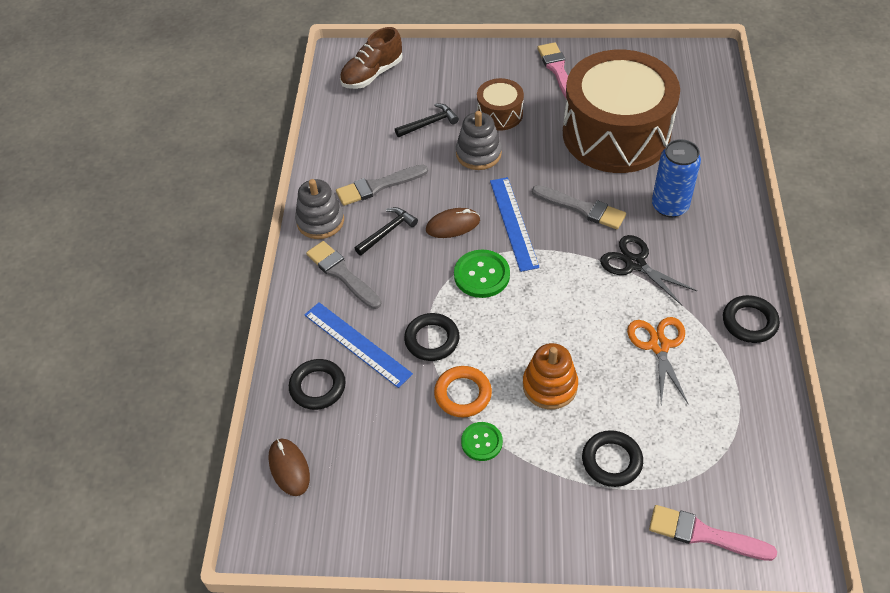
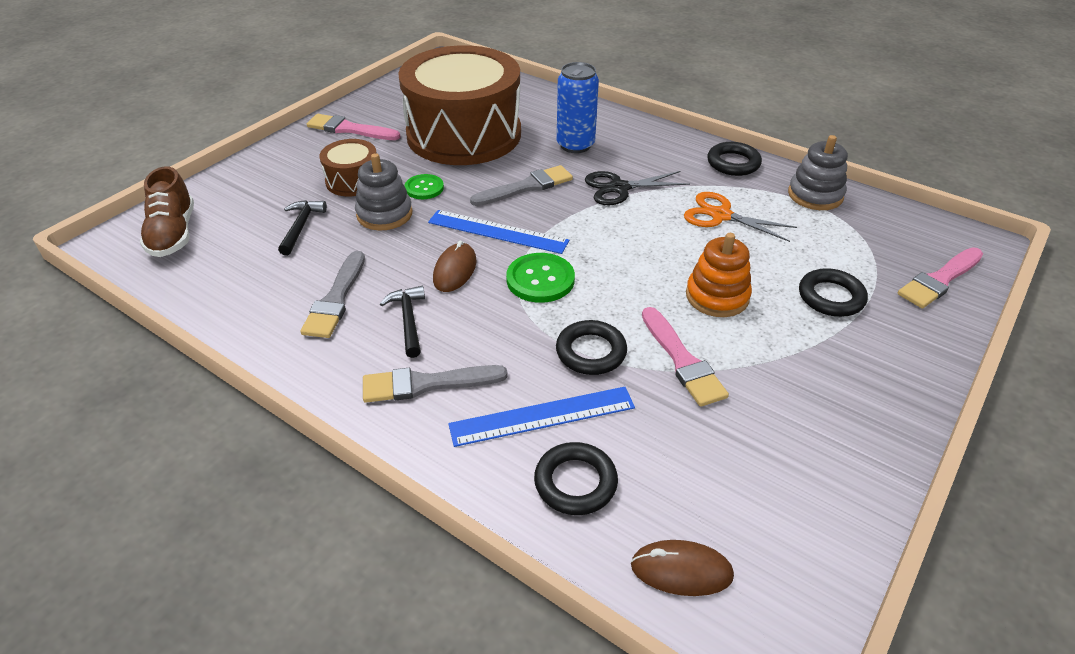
camera: 60 degrees left, 10 degrees down
(320, 221) = (327, 368): grey stacking toy -> grey stacking toy (815, 195)
(463, 394) = (682, 360): orange ring -> pink brush
(481, 442) = (754, 373): green button -> green button (424, 188)

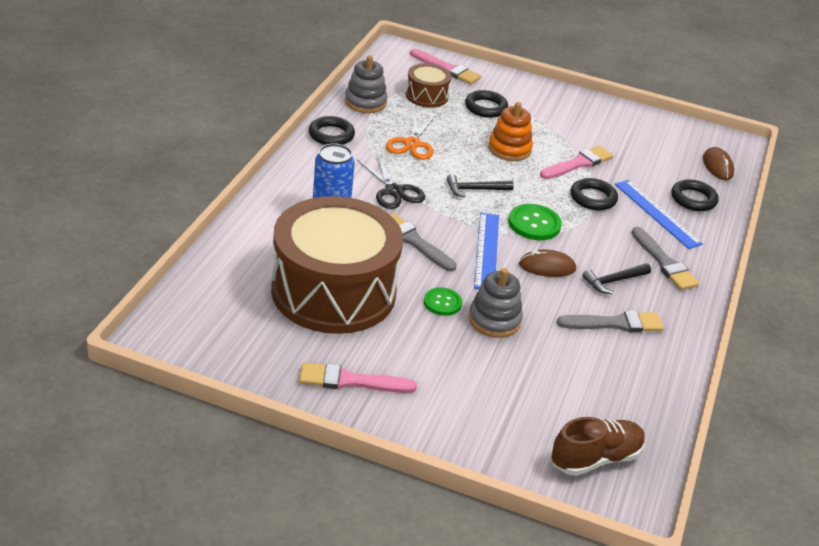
camera: 110 degrees left, 5 degrees down
(301, 226) = (538, 370): black hammer -> black hammer (475, 190)
(350, 129) = (351, 381): pink brush -> pink brush turned 90 degrees clockwise
(353, 181) = (450, 353): brown drum -> brown drum (426, 96)

